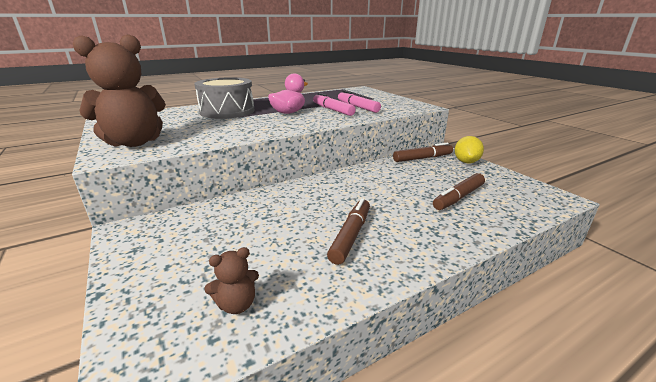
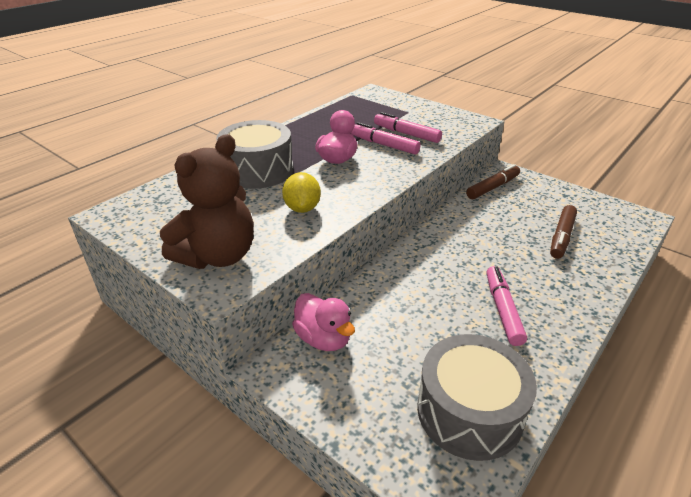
camera: 20 degrees left, 10 degrees up
(183, 221) = (324, 338): none -> pink duck
(237, 304) = (469, 411): brown teddy bear -> grey drum
(351, 235) = (503, 310): brown marker -> pink marker
(466, 162) = (537, 184): yellow lemon -> yellow lemon (302, 208)

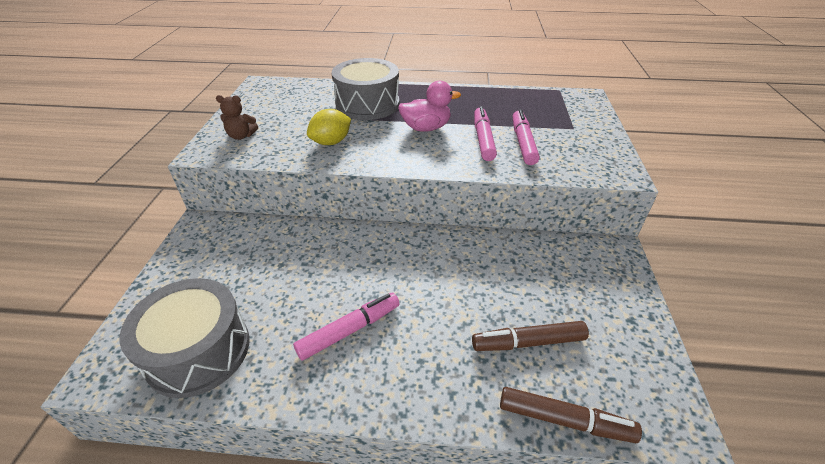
camera: 55 degrees right, 5 degrees up
(218, 256) = (241, 136): brown teddy bear -> brown teddy bear, size x0.46
(324, 338) = (242, 236): pink duck -> none
(493, 187) = (567, 252): brown marker -> brown marker (564, 420)

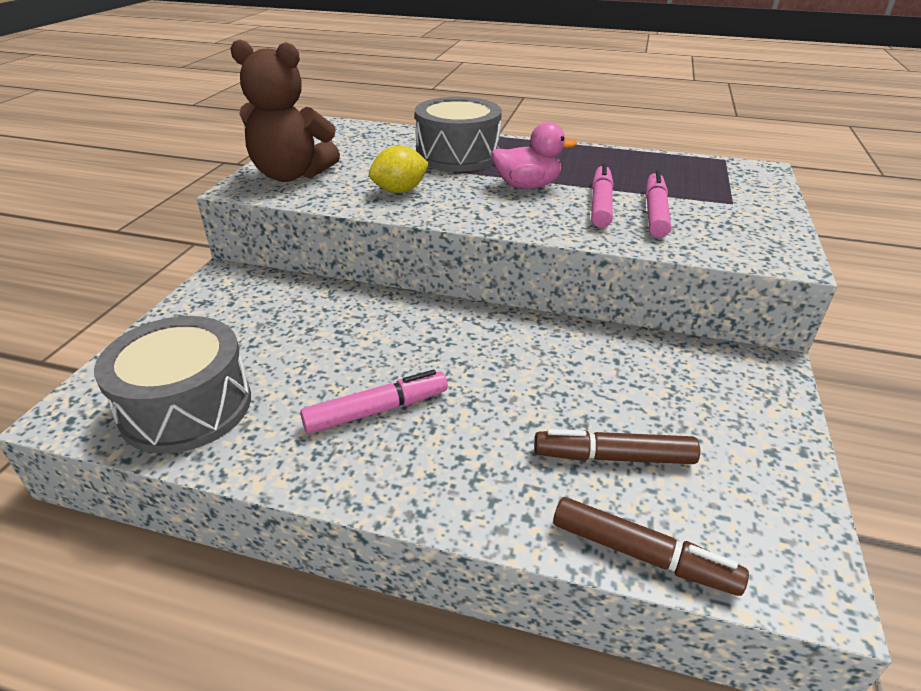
camera: 10 degrees right, 5 degrees down
(241, 136) = (291, 175): brown teddy bear -> brown teddy bear, size x2.19

